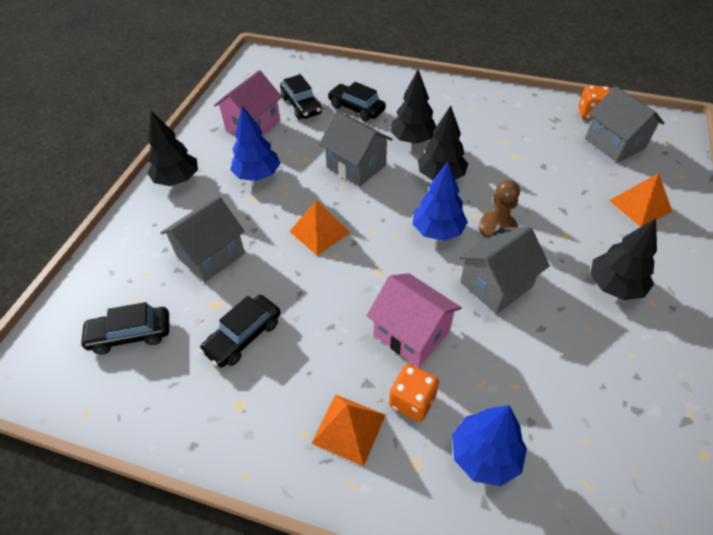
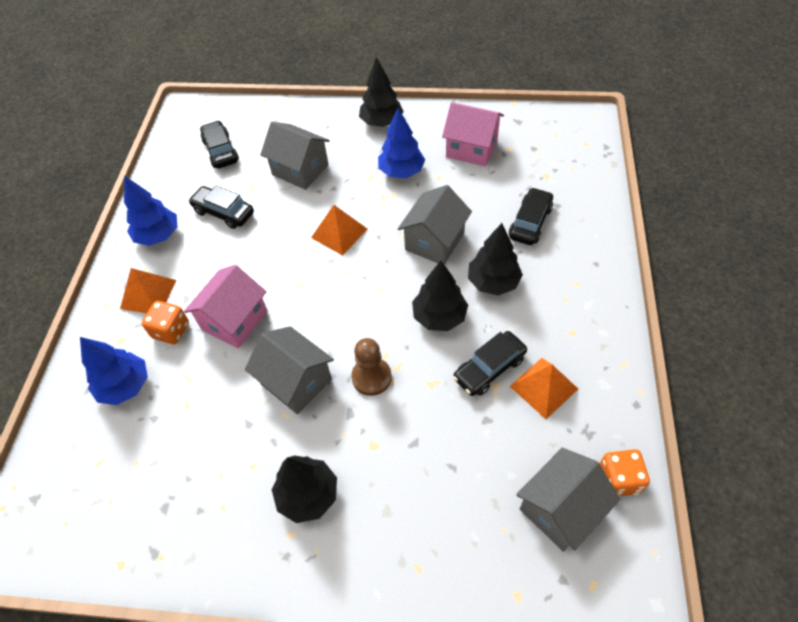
camera: 80 degrees right, 5 degrees up
(301, 105) = (517, 176): black car -> black car (489, 368)
(437, 231) = (357, 324): blue tree -> blue tree (158, 235)
(640, 205) = (442, 533): orange pyramid -> orange pyramid (543, 387)

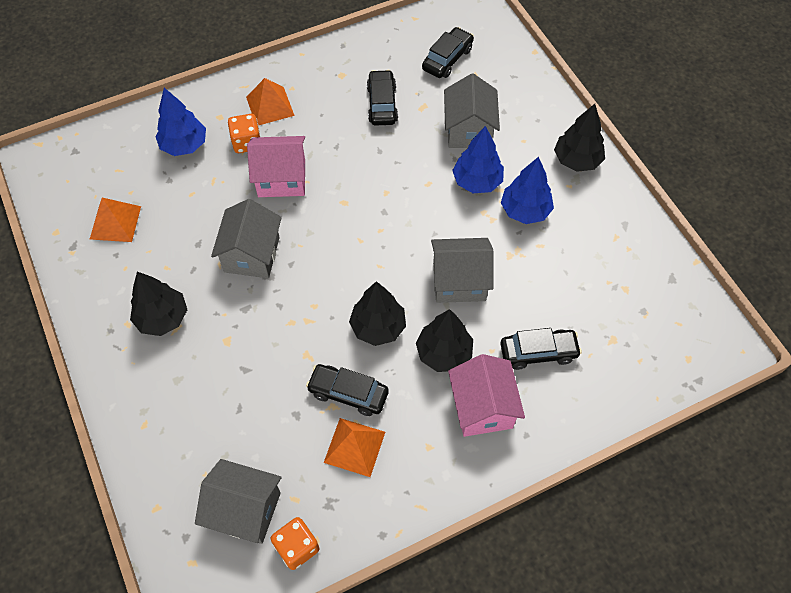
camera: 55 degrees right, 5 degrees up
(158, 235) = (328, 75): blue tree -> blue tree (477, 181)
(339, 233) = (417, 201): orange pyramid -> orange pyramid (115, 222)
(371, 377) = (287, 306): brown pawn -> none
(471, 148) = (599, 255): pink house -> pink house (482, 407)

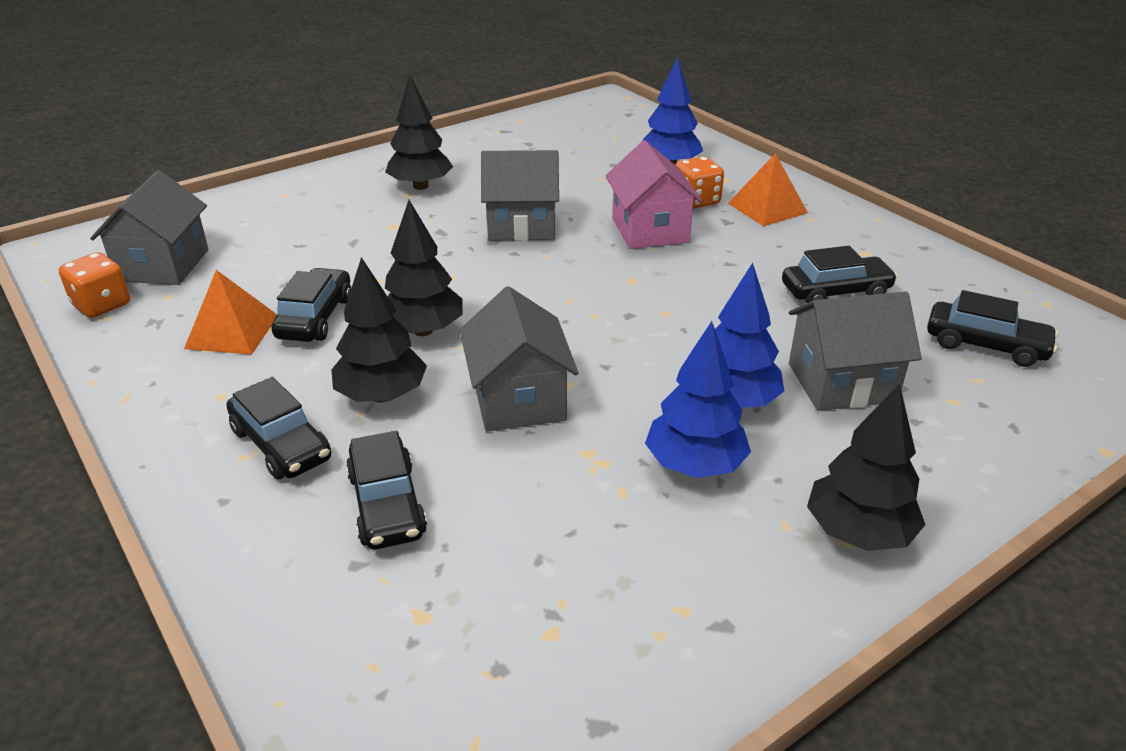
camera: 80 degrees right, 25 degrees down
(115, 222) = (542, 145): orange pyramid -> none
(482, 407) = (281, 444): pink house -> black car

